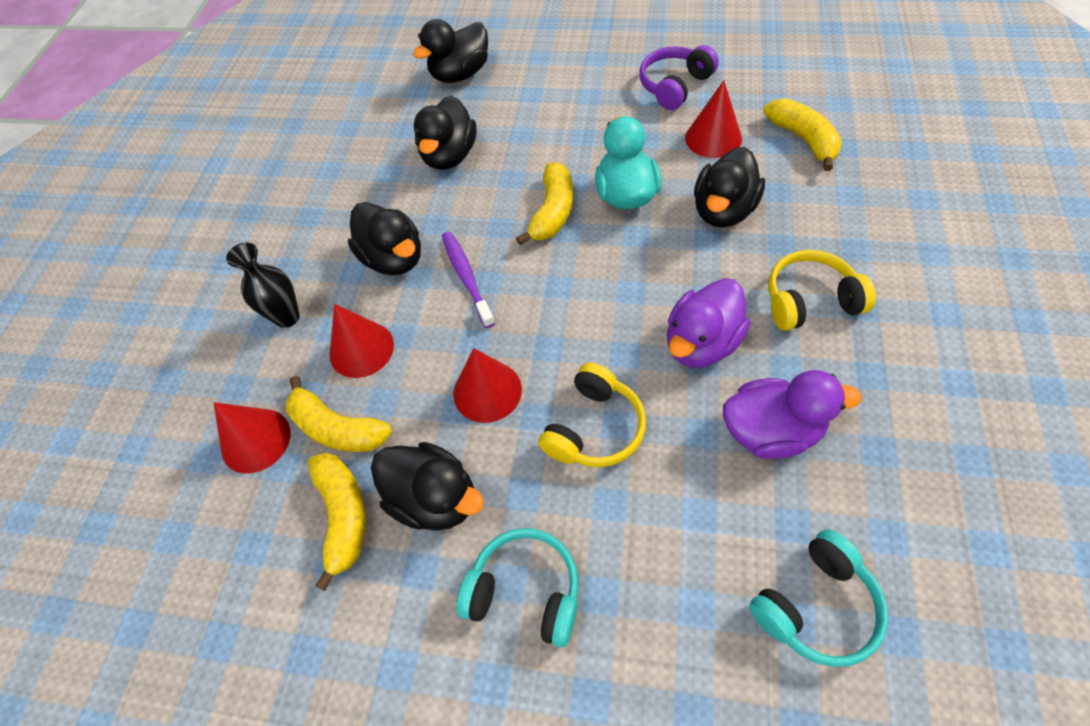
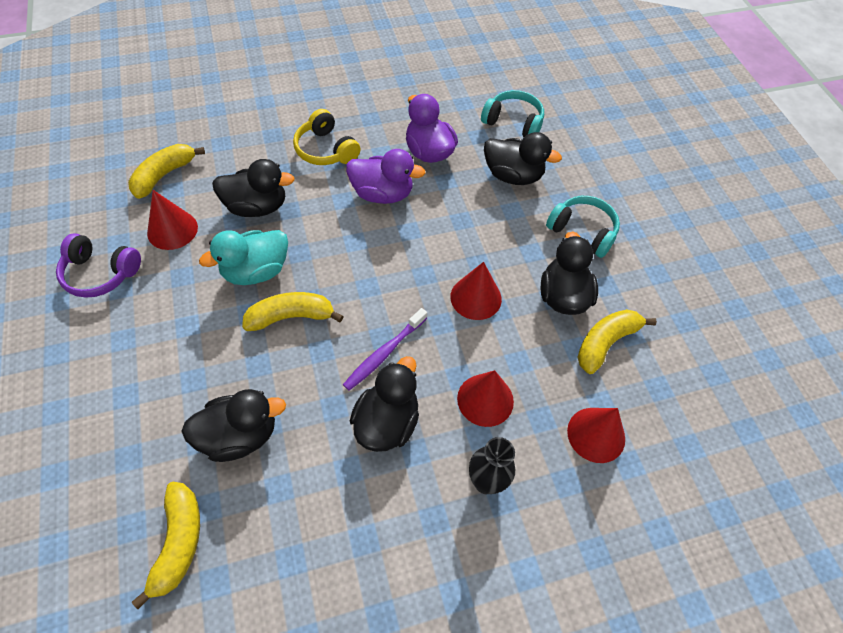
camera: 125 degrees left, 0 degrees up
(337, 428) = (554, 380): yellow banana -> yellow banana (179, 542)
(460, 74) = (95, 489): black duck -> black duck (513, 176)
(525, 591) = (582, 232): turquoise headphones -> turquoise headphones turned 135 degrees clockwise
(594, 428) = (470, 230): yellow headphones -> none

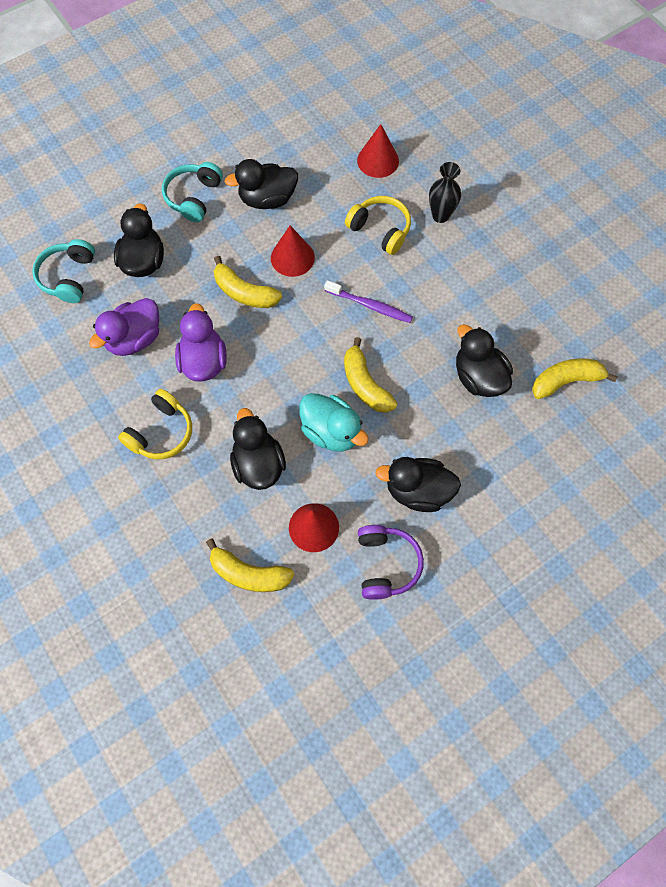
camera: 105 degrees left, 10 degrees up
(387, 422) = (425, 286): black duck -> black duck (417, 491)
(485, 400) = (380, 230): red cone -> yellow headphones
(605, 343) = (300, 166): yellow banana -> yellow banana (244, 293)

